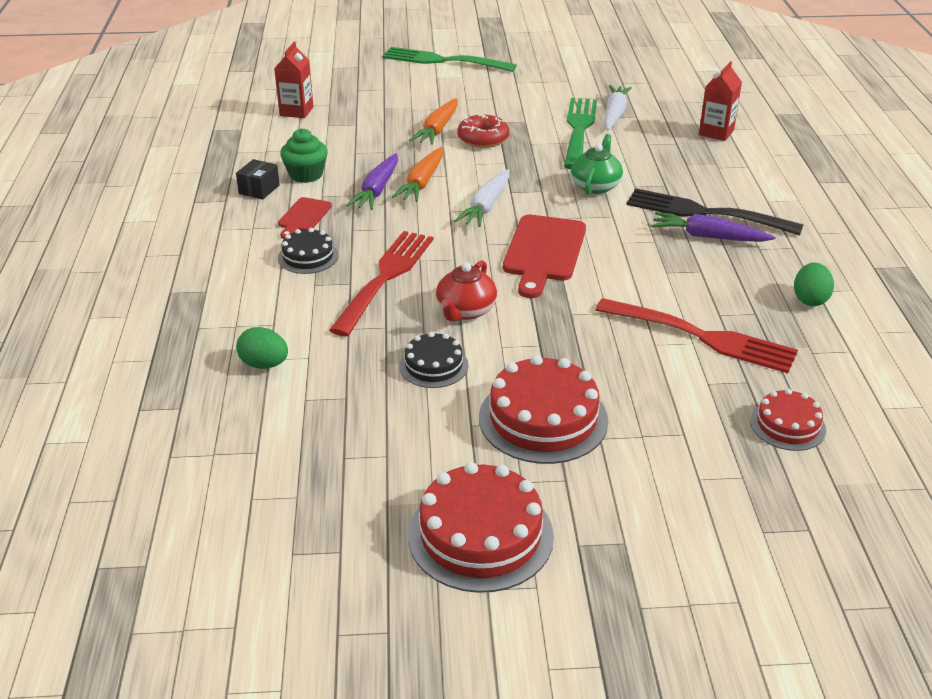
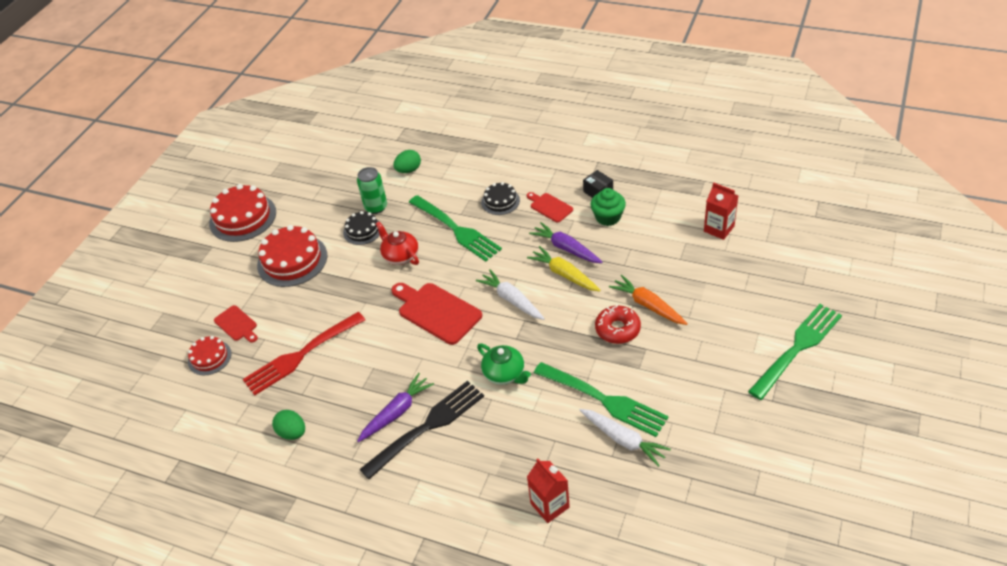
camera: 120 degrees right, 10 degrees up
(373, 370) = (376, 207): none -> green can
(385, 279) = (455, 229): red fork -> green fork
(422, 182) = (564, 274): orange carrot -> yellow carrot
(709, 424) = (237, 324): none -> red cutting board

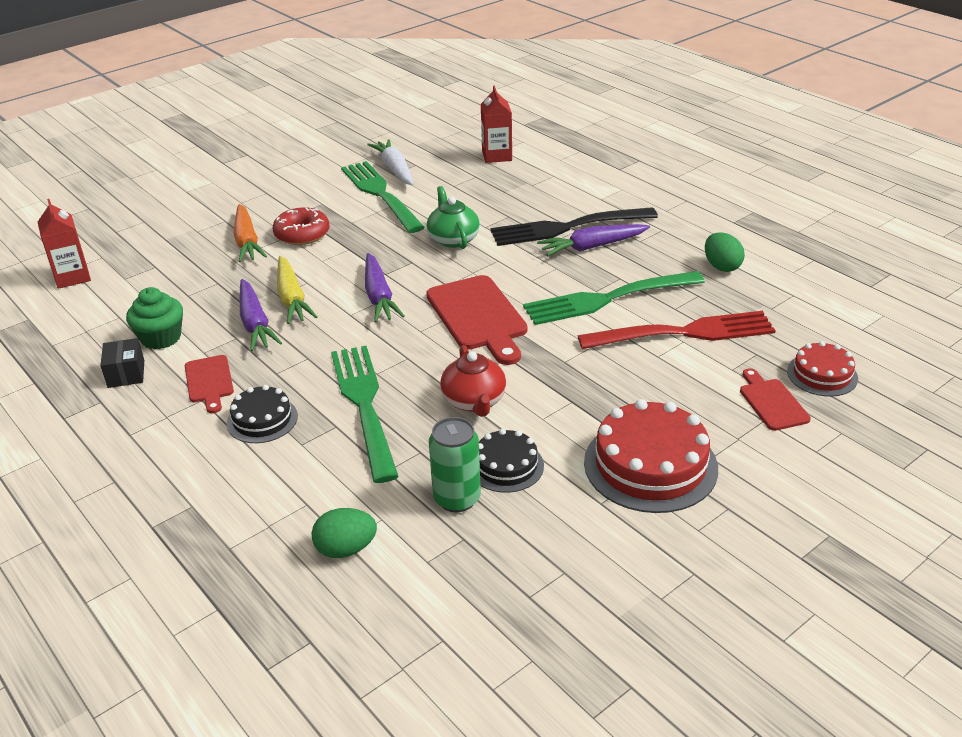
camera: 155 degrees left, 10 degrees down
(243, 217) = (723, 596): red cake -> none
(511, 300) = (379, 296): white carrot -> purple carrot
(797, 349) = (175, 172): green fork -> green fork (608, 298)

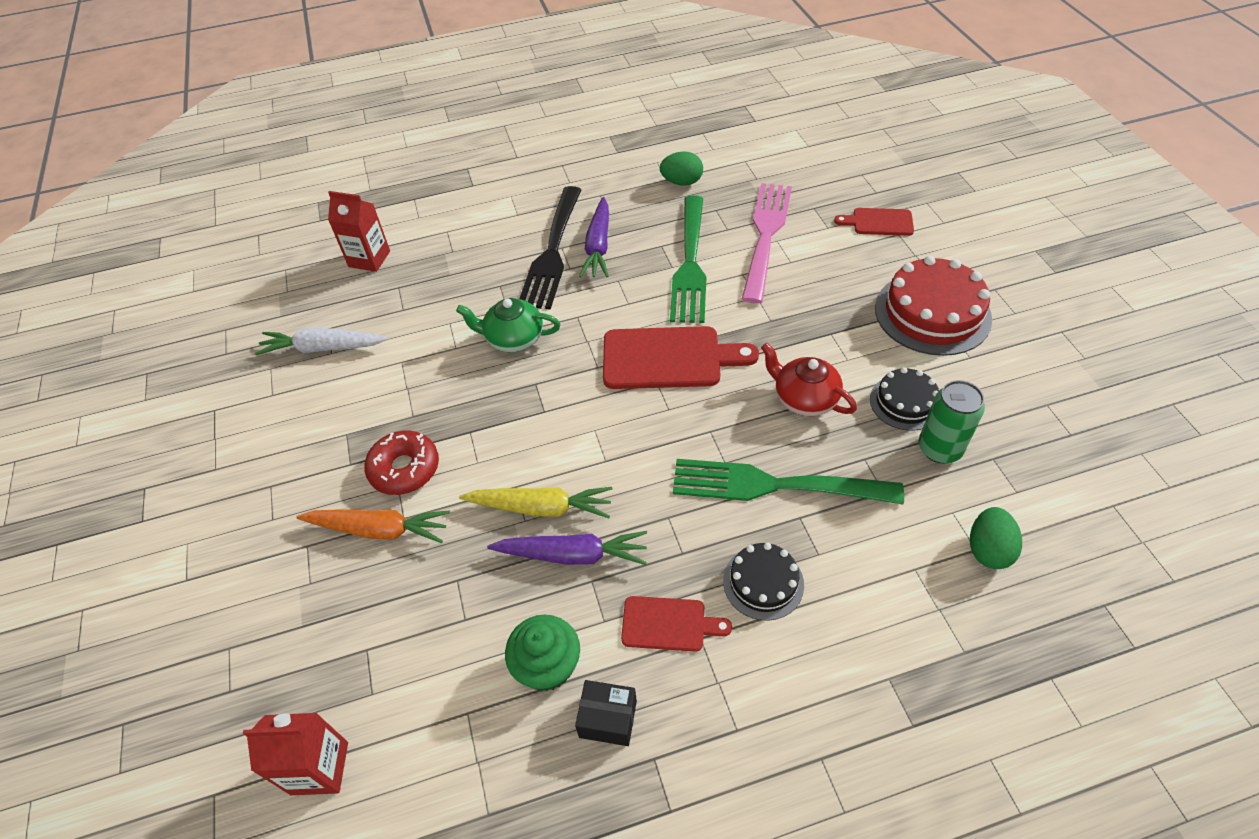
camera: 65 degrees left, 15 degrees up
(379, 296) = (585, 427): purple carrot -> none
(381, 194) = (372, 374): green fork -> none
(474, 401) = (804, 398): red teapot -> red teapot turned 150 degrees counterclockwise
(683, 333) = (766, 236): red fork -> pink fork
(822, 374) = (855, 185): red cake -> none

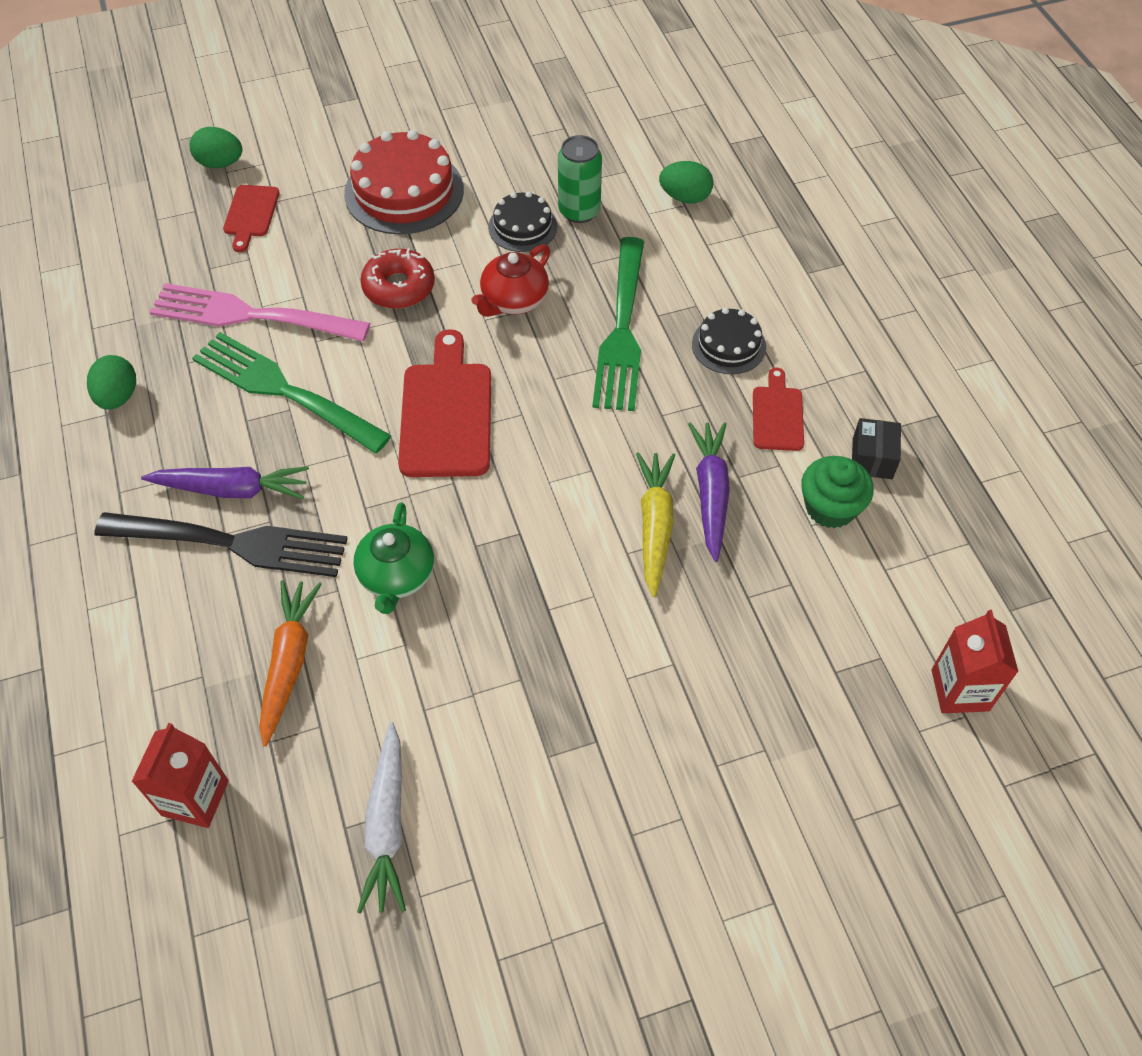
camera: 95 degrees left, 5 degrees up
(379, 530) = (691, 687): orange carrot -> orange carrot (289, 663)
(404, 469) = (604, 674): red donut -> red donut (399, 287)
(689, 263) = (286, 391): green fork -> green fork turned 150 degrees counterclockwise
(935, 198) = (220, 163): none -> green egg

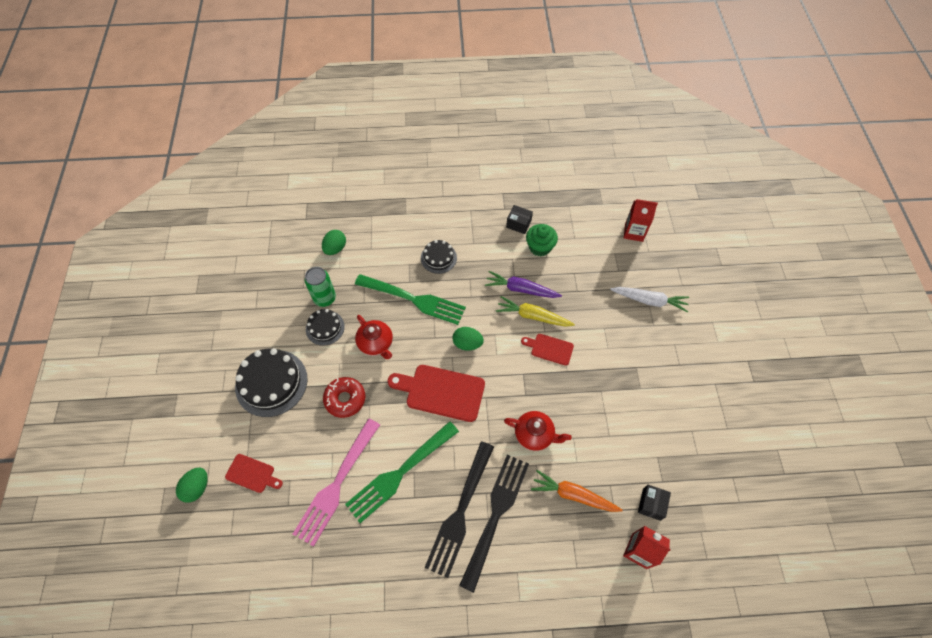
camera: 75 degrees left, 5 degrees up
(118, 397) = (373, 572): green egg -> green egg (467, 343)
(232, 489) = (460, 511): purple carrot -> black fork
(292, 810) = (651, 504): none -> black box
(387, 825) = (663, 462): white carrot -> white carrot (649, 301)
(396, 576) = (534, 435): green teapot -> red teapot
(404, 191) = (271, 382): red cake -> black cake
(777, 415) = (485, 251): red cutting board -> red cutting board (549, 349)

